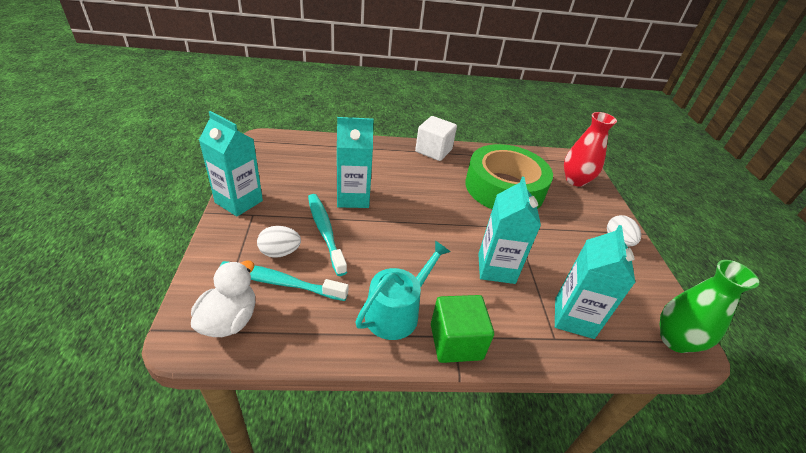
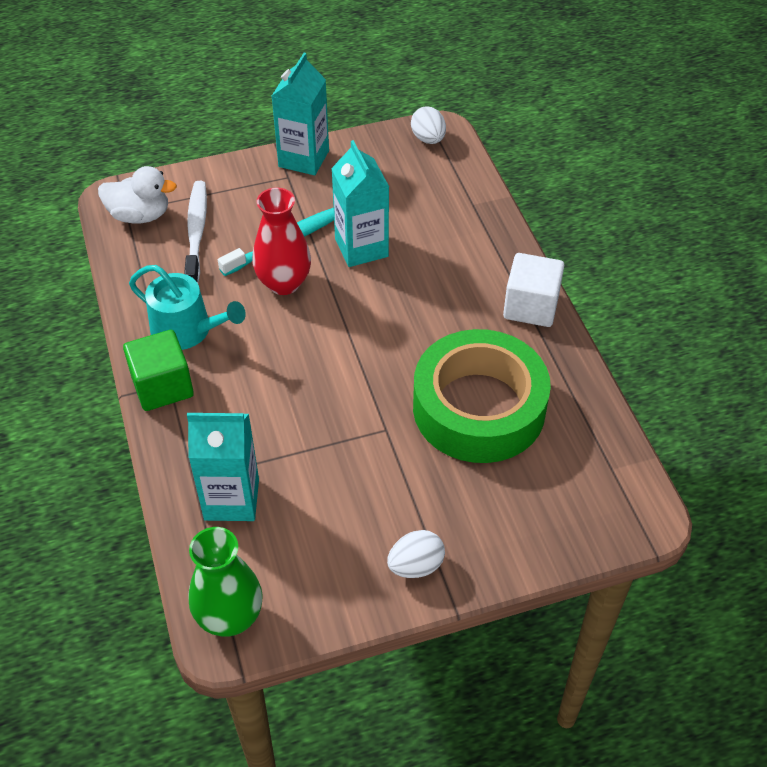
camera: 80 degrees right, 10 degrees up
(280, 252) = (238, 217): white egg -> white egg (428, 139)
(280, 282) = (196, 232): turquoise toothbrush -> white toothbrush
(496, 268) = (289, 412): turquoise carton -> none
(575, 180) = (564, 510): red vase -> red vase (284, 283)

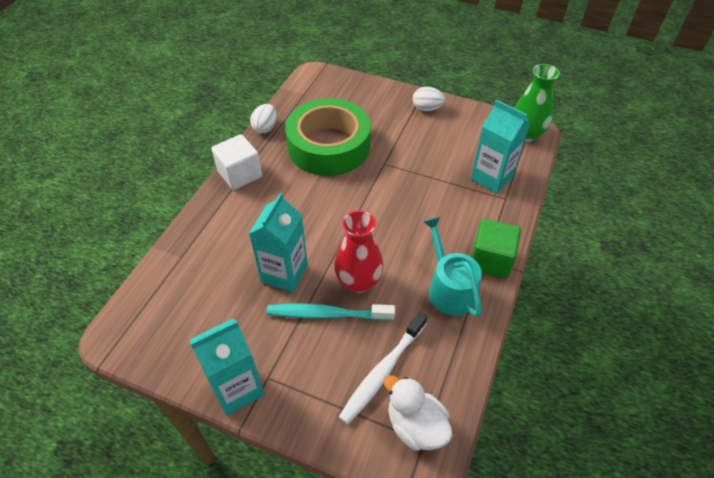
camera: 140 degrees left, 0 degrees up
(428, 139) = (132, 335): white egg -> white egg (265, 128)

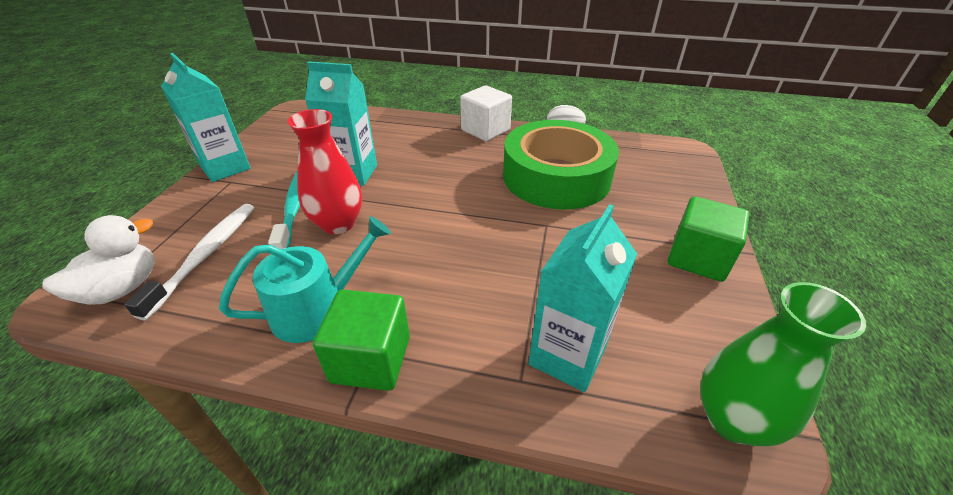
camera: 80 degrees right, 10 degrees down
(382, 372) = (206, 255): white toothbrush -> white toothbrush turned 75 degrees clockwise
(427, 108) = (698, 258): white egg -> green cube

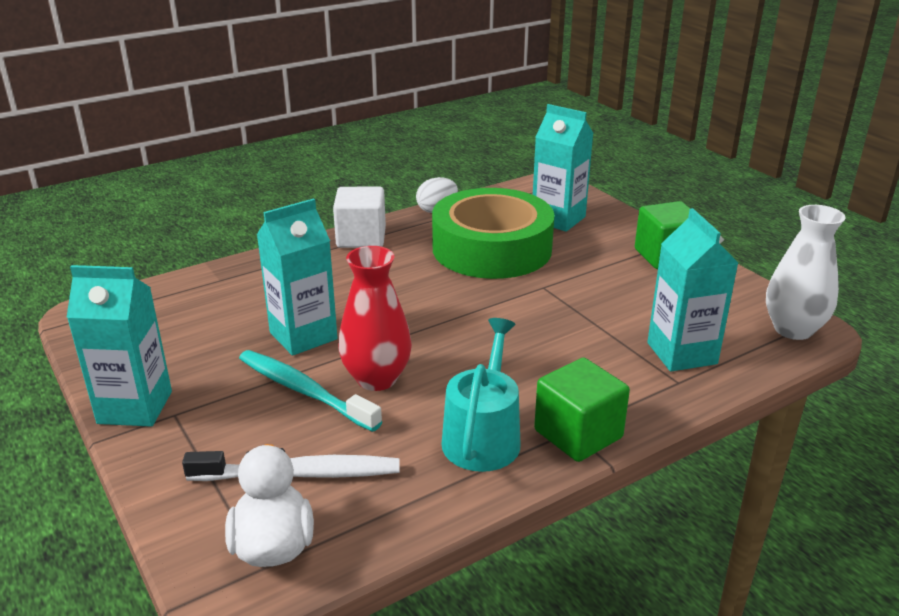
camera: 45 degrees left, 10 degrees down
(206, 255) = (300, 473): white toothbrush -> white toothbrush turned 120 degrees clockwise
(646, 179) = (558, 219): none -> turquoise carton
(732, 419) = (793, 329): green vase -> white vase

